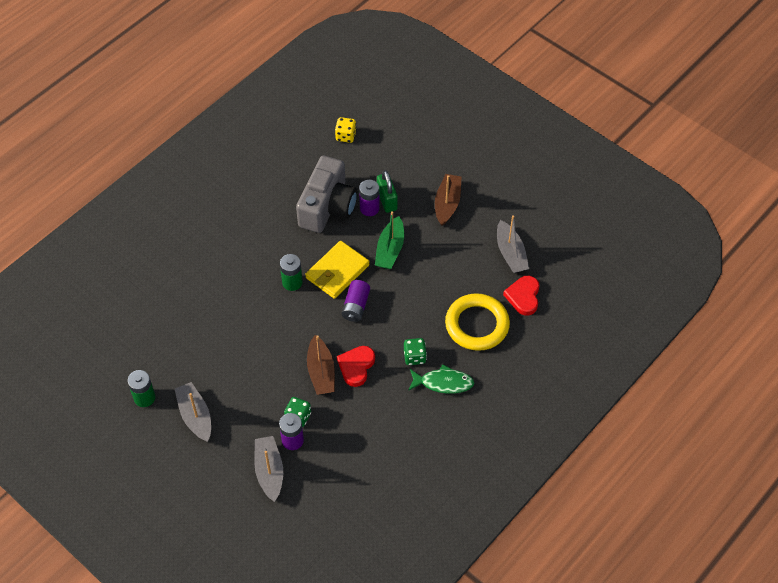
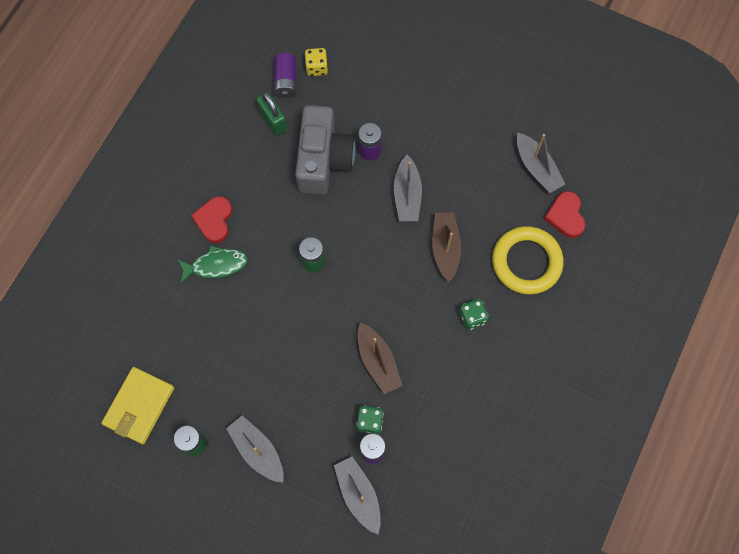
camera: 15 degrees left, 15 degrees up
(337, 271) = (358, 236): yellow wallet -> yellow wallet (139, 406)
(356, 306) = (391, 273): purple battery -> purple battery (286, 81)
(356, 366) = (413, 345): red heart -> red heart (214, 220)
(387, 200) = (385, 136): green padlock -> green padlock (273, 120)
(390, 249) = (407, 195): green boat -> grey boat
(443, 383) = (512, 340): green fish -> green fish (216, 265)
(447, 203) = (452, 124): brown boat -> brown boat (445, 248)

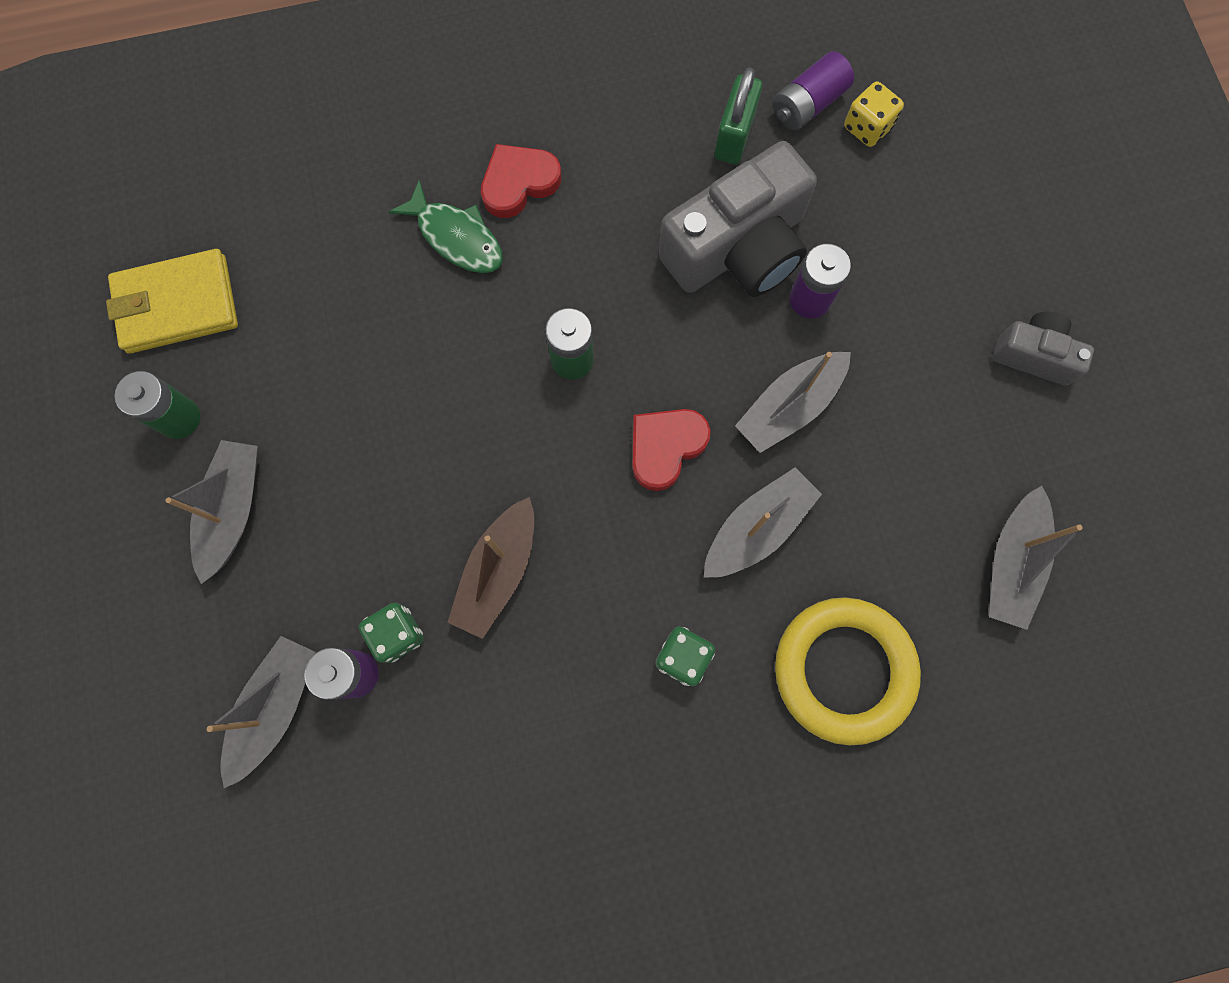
camera: 50 degrees right, 5 degrees up
(445, 248) = (757, 528): brown boat -> grey boat
(465, 90) = (1033, 355): none -> grey camera
(565, 216) = (974, 671): red heart -> red heart (665, 447)

